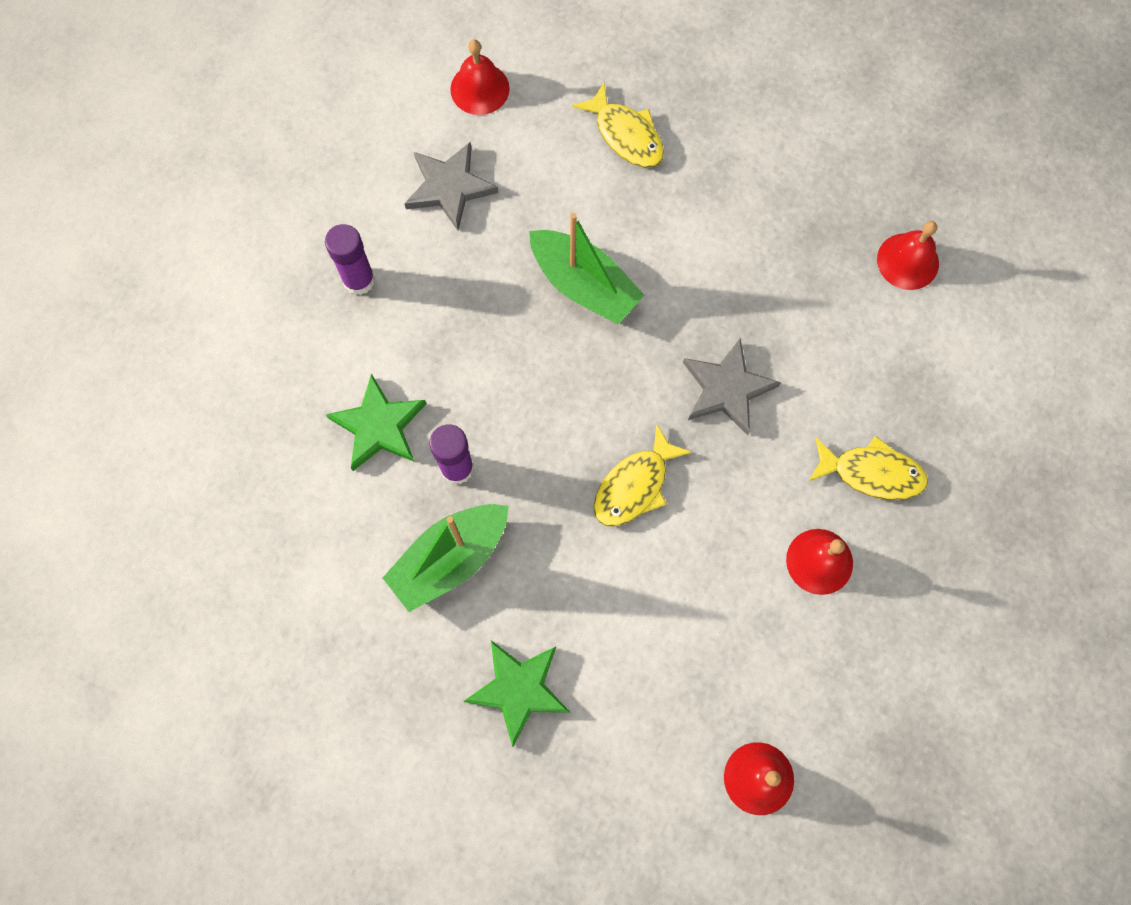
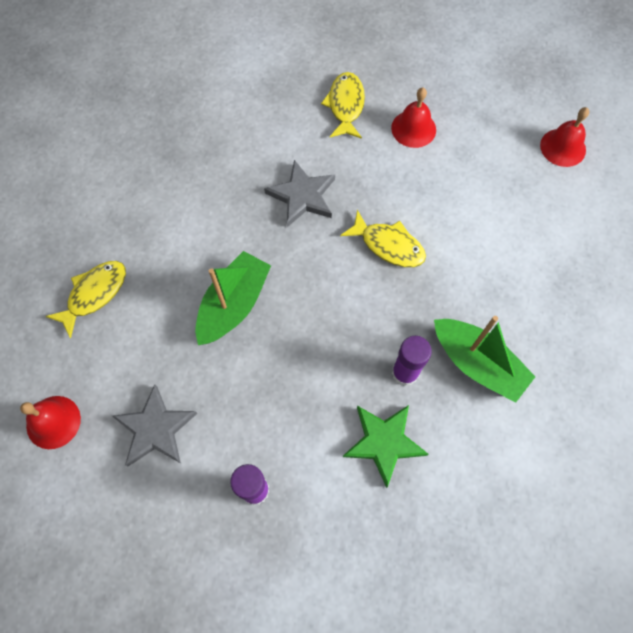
camera: 100 degrees left, 5 degrees down
(519, 689) = (556, 298): green star -> none
(908, 261) = (186, 98): red bell -> none

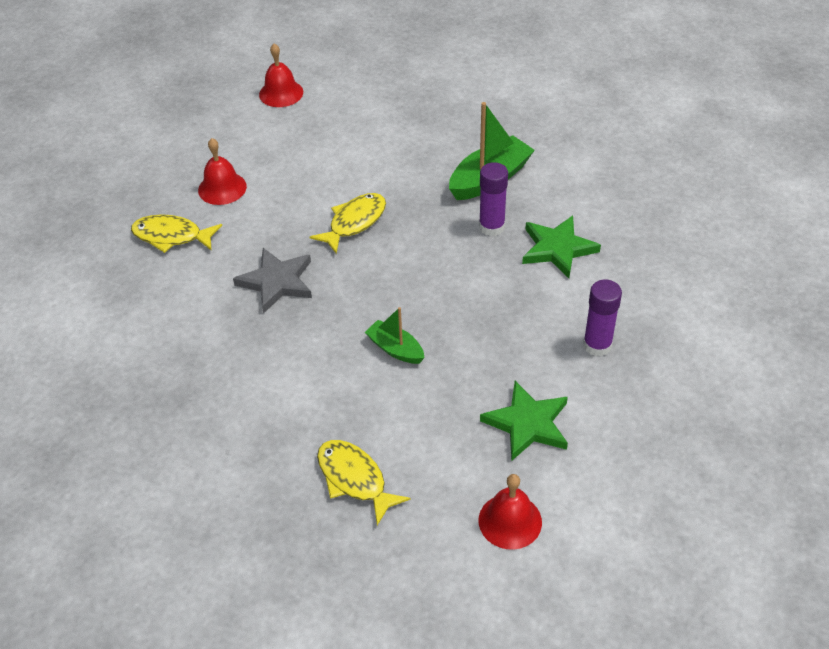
camera: 80 degrees left, 20 degrees down
(155, 429) = (527, 423): grey star -> green star
(234, 305) = (395, 349): green boat -> green boat, size x0.58

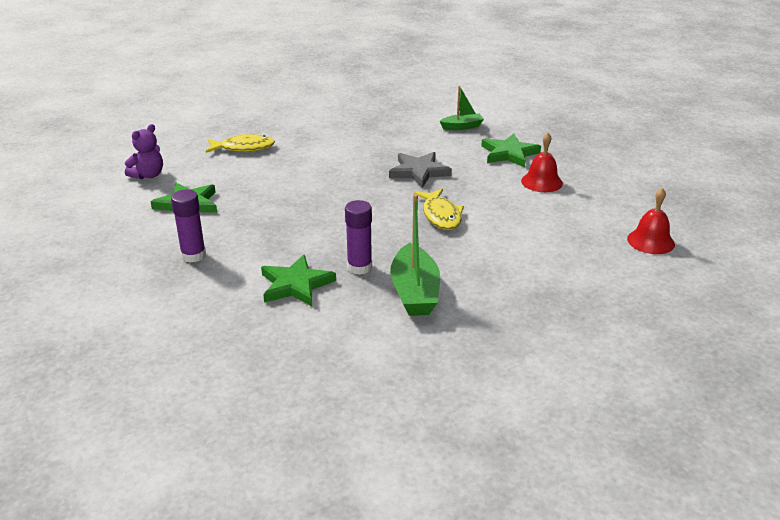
camera: 125 degrees right, 15 degrees down
(171, 236) = (509, 153): yellow fish -> green star
(395, 349) = (306, 188): green boat -> green boat (462, 127)
(510, 521) = (148, 175): red bell -> purple teddy bear

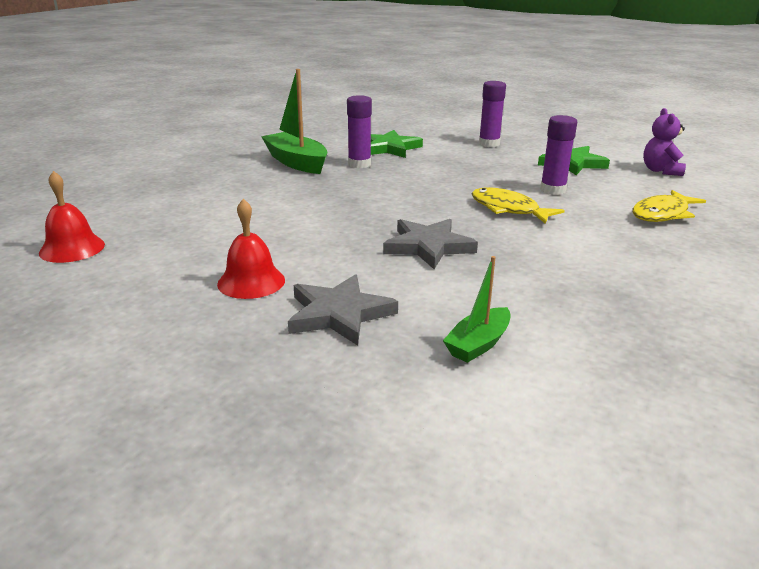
camera: 145 degrees right, 5 degrees down
(264, 185) = (552, 190): none -> purple glue stick
(441, 215) = (340, 211): yellow fish -> yellow fish (508, 209)
(509, 153) = (339, 314): green star -> grey star

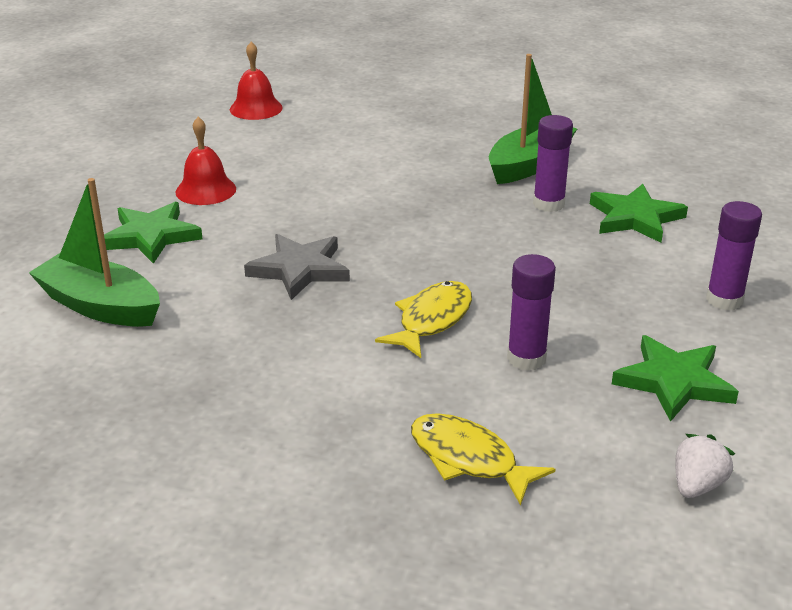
camera: 80 degrees right, 5 degrees up
(339, 314) = (151, 236): grey star -> green star
(478, 344) = (100, 306): green boat -> green boat, size x1.72
(660, 171) = (697, 485): purple teddy bear -> white strawberry

